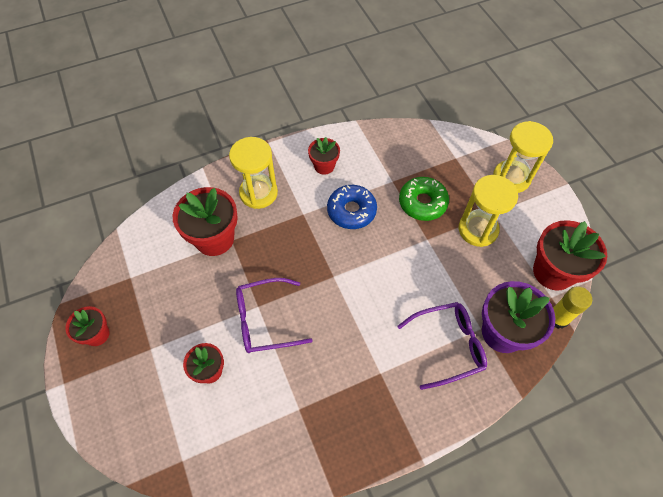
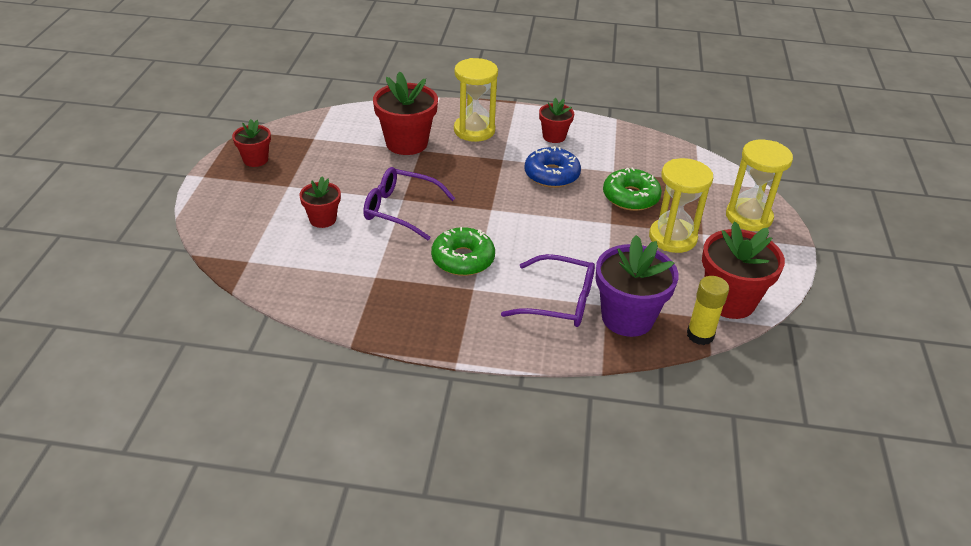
camera: 30 degrees right, 20 degrees down
(351, 346) = (463, 259): none -> green donut

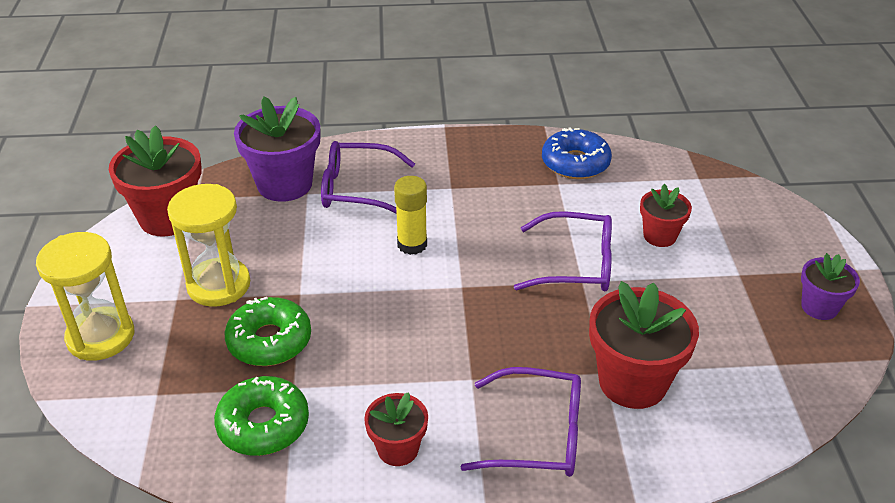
camera: 170 degrees right, 0 degrees up
(255, 159) = (819, 307): red flower pot -> purple flower pot
(463, 259) = (473, 216): green donut -> green donut (263, 425)
(474, 130) = (538, 435): yellow hourglass -> purple glasses
(551, 175) = (389, 361): blue donut -> blue donut (575, 163)
(700, 335) = (210, 180): yellow glue stick -> yellow glue stick (412, 244)

